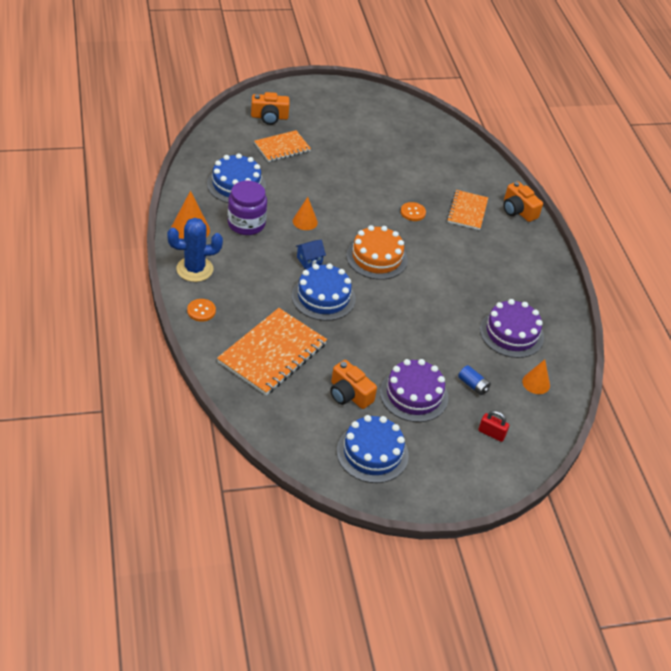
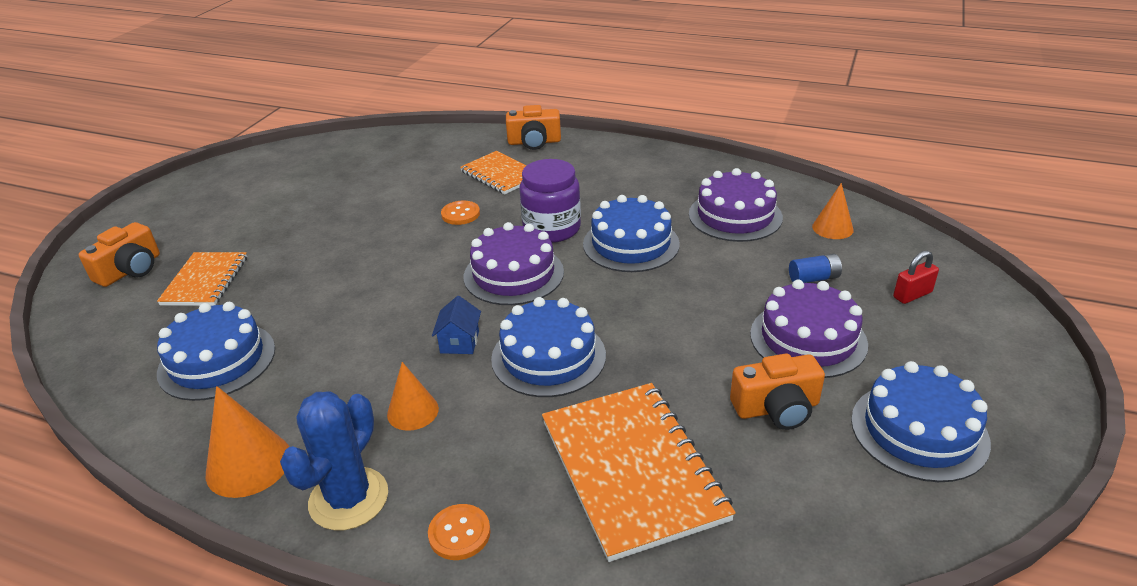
camera: 50 degrees left, 10 degrees down
(246, 224) = (313, 383): purple jar -> purple jar (551, 229)
(305, 221) = (376, 316): orange cone -> orange cone (412, 411)
(376, 257) = (513, 274): orange cake -> purple cake
(443, 295) = (631, 244): none -> blue cake

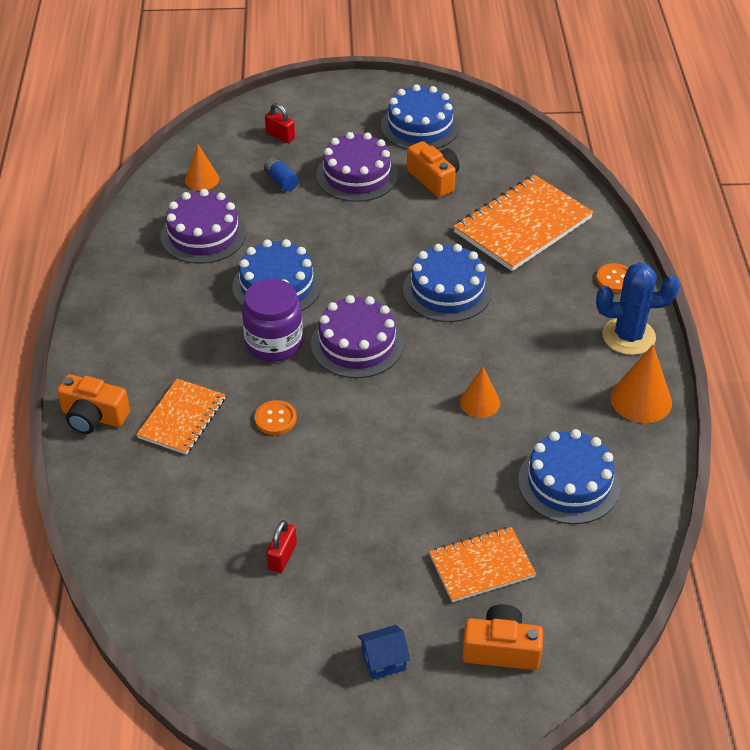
camera: 115 degrees left, 10 degrees up
(327, 194) = (282, 556): none -> red padlock
(412, 411) = (542, 339): orange cone -> orange cone (480, 402)
(459, 342) = (459, 343): blue house -> blue house (383, 661)
(534, 142) = (93, 417): orange camera -> orange camera turned 135 degrees clockwise

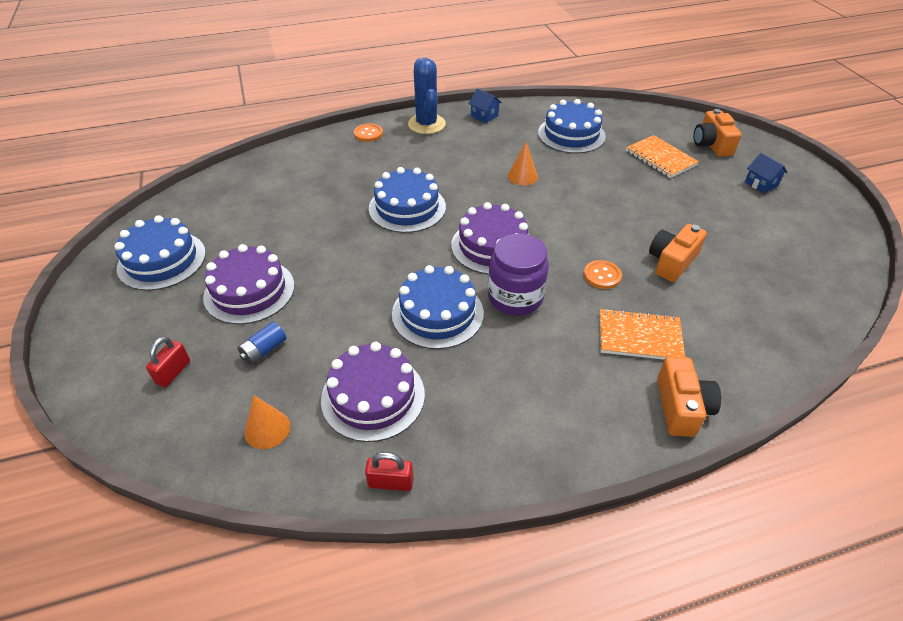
camera: 105 degrees left, 0 degrees up
(282, 556) = (726, 242): red padlock -> red padlock (390, 482)
(434, 179) = (252, 237): orange camera -> orange camera (671, 262)
(522, 225) = (313, 180): orange notebook -> none
(641, 400) = (484, 116): orange cone -> blue house

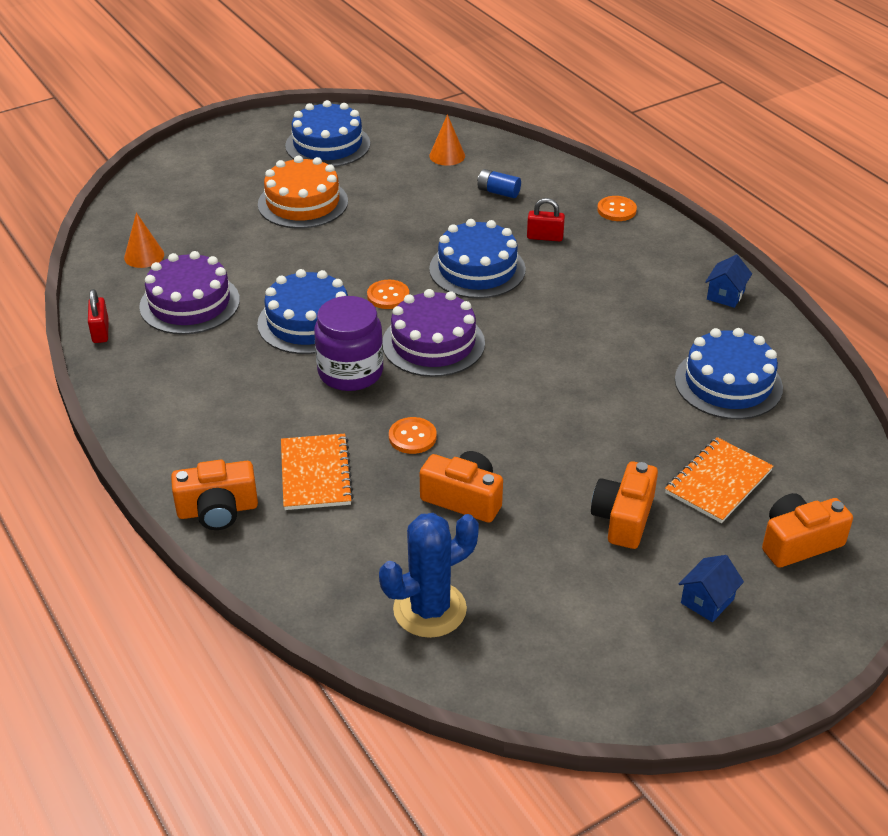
camera: 75 degrees right, 5 degrees down
(173, 372) = (194, 193): red padlock -> red padlock (545, 237)
(249, 291) = (303, 203): purple cake -> orange cake
(264, 350) = (230, 231): blue battery -> blue battery (498, 192)
(421, 260) = (388, 296): none -> orange button
(426, 124) = (669, 250): blue cactus -> blue cactus (429, 609)
(522, 176) = (591, 349): orange cone -> orange cone (447, 156)
(691, 198) = (623, 518): none -> orange camera

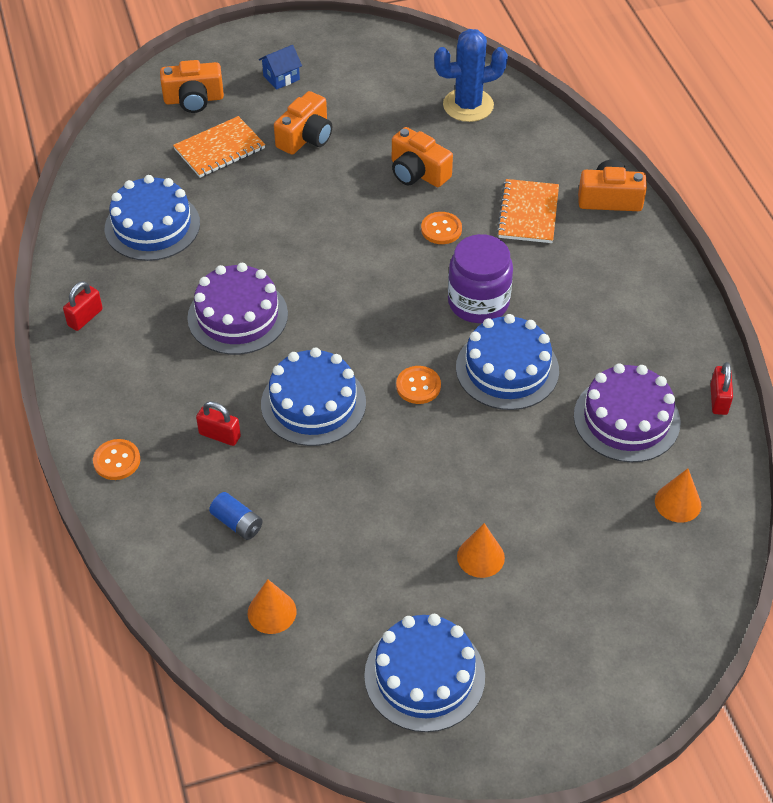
camera: 165 degrees left, 10 degrees up
(303, 203) = (480, 557): orange cake -> orange cone
(433, 343) = (392, 319): purple cake -> purple cake (237, 316)
(725, 295) = (85, 317): blue house -> red padlock

